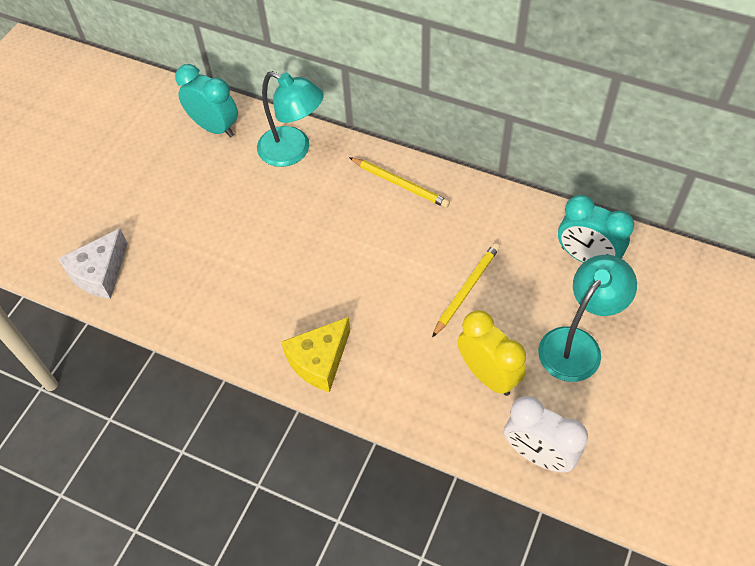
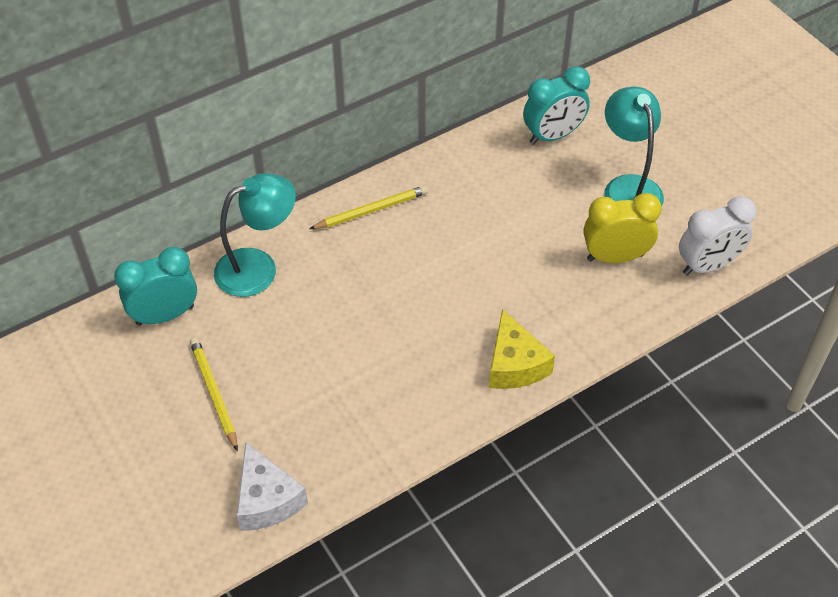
camera: 60 degrees left, 5 degrees down
(466, 290) = (522, 226): yellow pencil -> yellow pencil (214, 393)

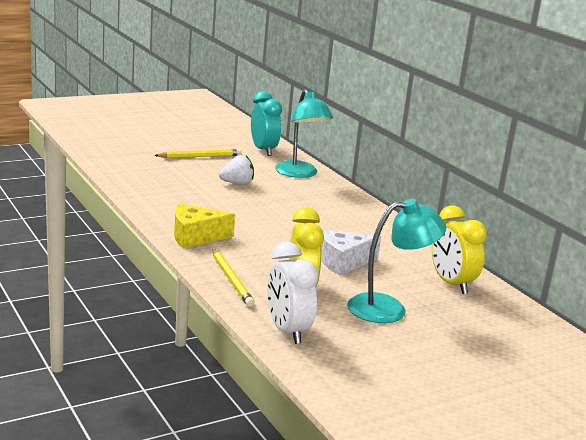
camera: 90 degrees right, 30 degrees down
(267, 500) = (117, 162): white cheese -> white cheese (343, 262)
(318, 337) = (237, 183): none -> white strawberry
(371, 210) = (353, 208): yellow pencil -> yellow pencil (231, 279)
(553, 136) = (451, 284): turquoise clock -> yellow clock

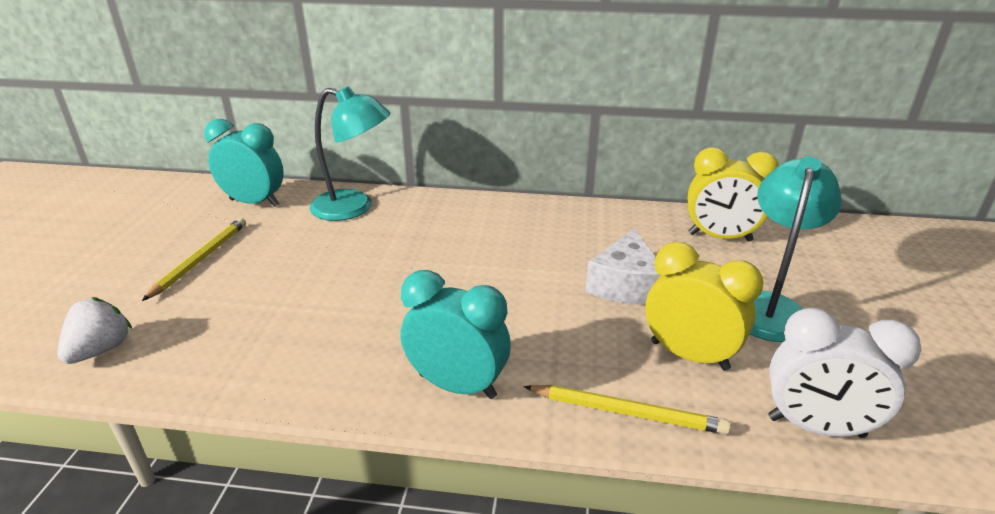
camera: 50 degrees left, 10 degrees up
(195, 237) = (457, 385): yellow cheese -> turquoise clock
(237, 183) = (325, 266): white strawberry -> white strawberry (101, 350)

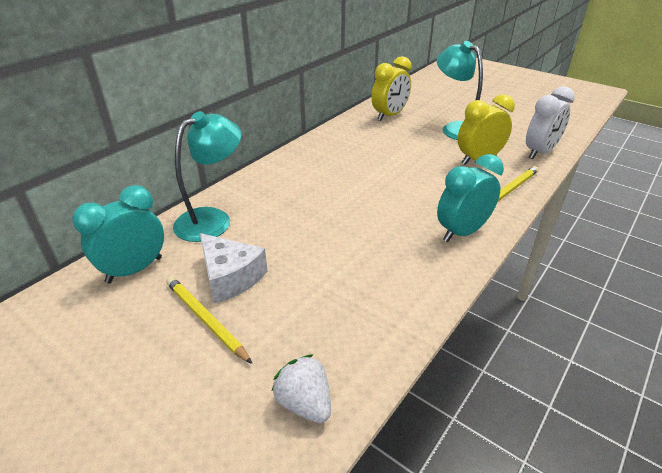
camera: 60 degrees left, 5 degrees up
(625, 285) = (409, 154): white cheese -> white cheese (230, 277)

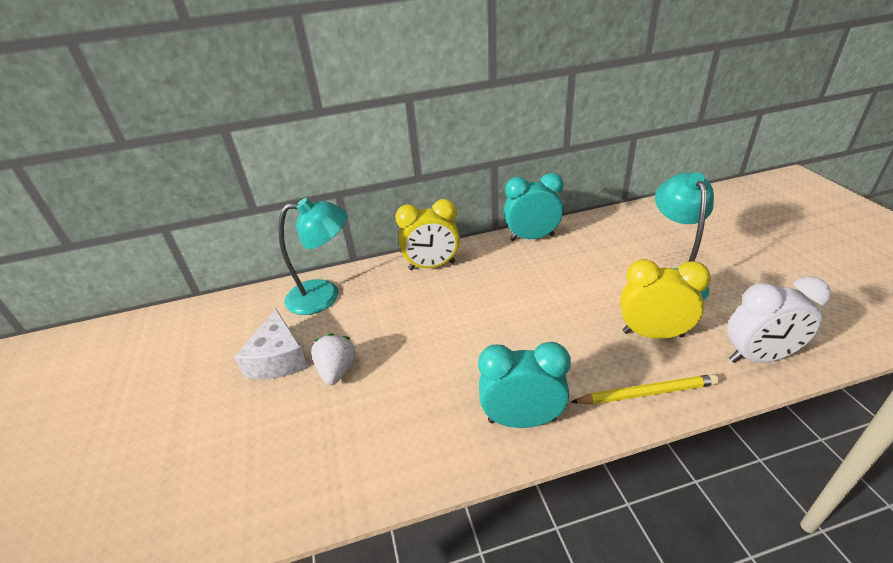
camera: 40 degrees right, 0 degrees up
(134, 270) = (231, 318): turquoise clock -> turquoise clock (532, 237)
(206, 320) = (225, 389): yellow pencil -> none
(304, 403) = (200, 511): white strawberry -> white strawberry (337, 371)
(389, 116) = (607, 236): yellow clock -> yellow clock (432, 266)

